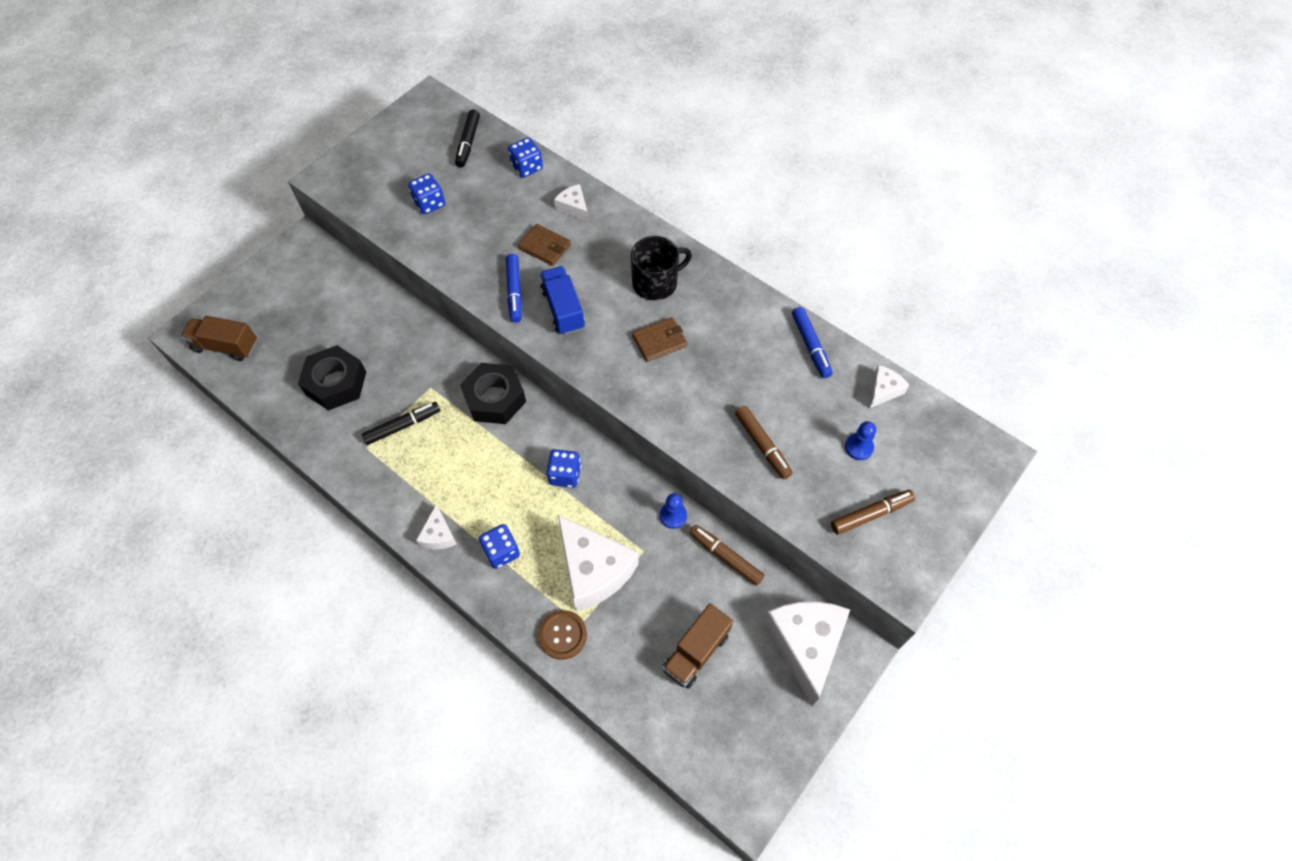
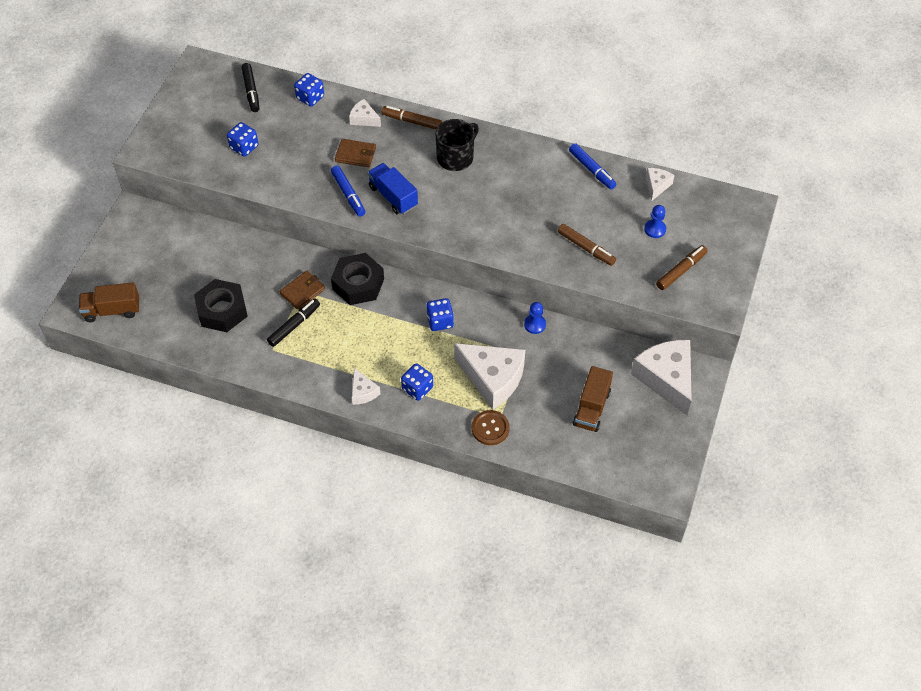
camera: 20 degrees left, 5 degrees down
(659, 341) = (478, 198): brown wallet -> brown wallet (302, 291)
(726, 557) = (586, 340): brown marker -> brown marker (412, 121)

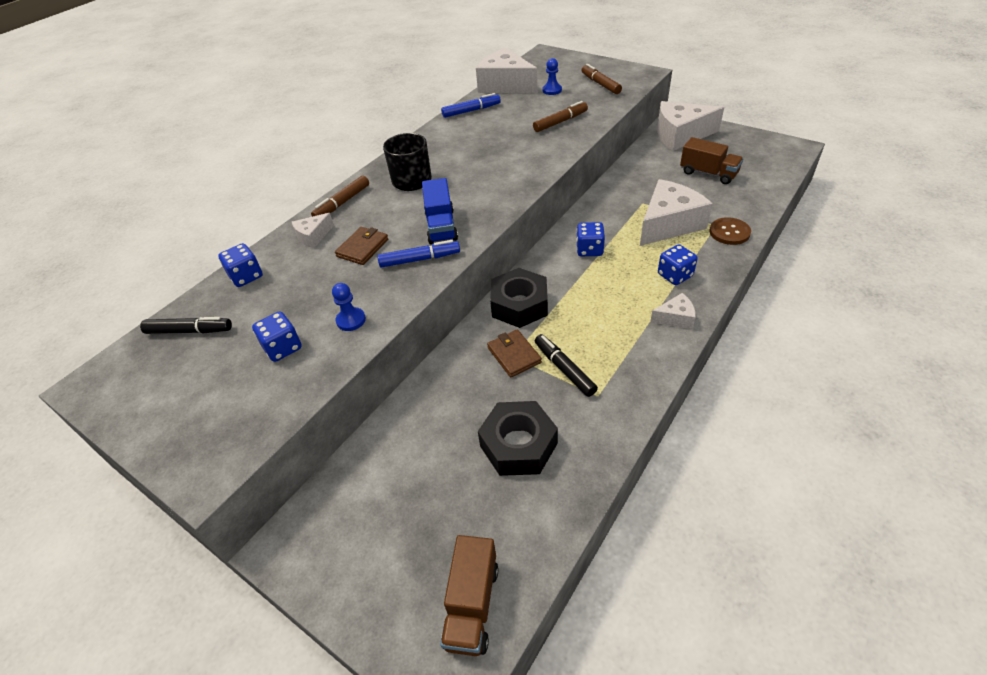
camera: 70 degrees left, 10 degrees down
(393, 196) = (441, 226): blue truck -> blue truck turned 75 degrees counterclockwise
(535, 324) = (608, 192): blue pawn -> blue pawn (351, 320)
(657, 186) = (505, 85): white cheese -> white cheese, size x2.07

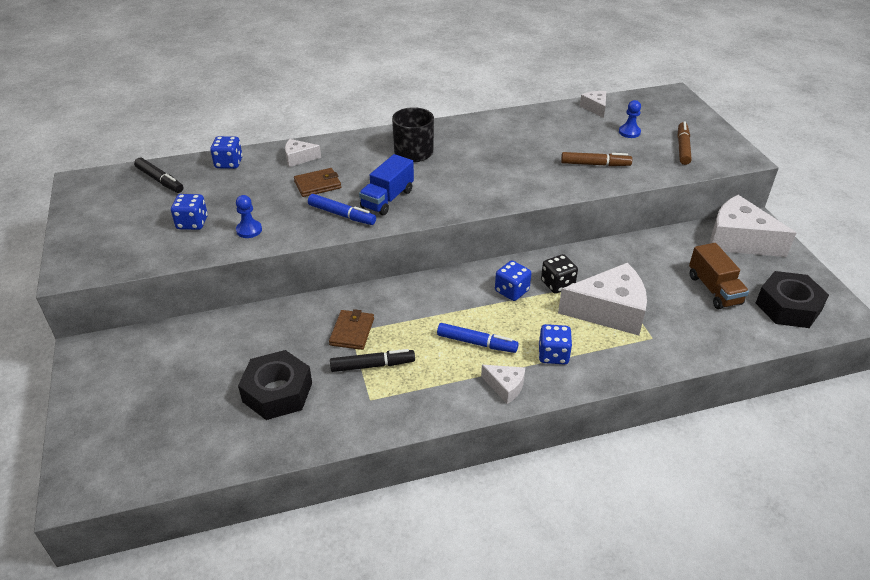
camera: 35 degrees right, 5 degrees down
(342, 203) = (347, 144): brown marker -> none
(471, 111) = (535, 117): blue marker -> blue marker (476, 343)
(472, 605) = (134, 461): brown truck -> none
(505, 85) = (595, 108): white cheese -> white cheese, size x0.48
(519, 305) = (402, 299): black nut -> black nut (788, 307)
(564, 369) = (372, 365): black marker -> black marker turned 75 degrees clockwise
(613, 226) = (557, 284): none -> black dice
(729, 232) = (655, 351): brown button -> none

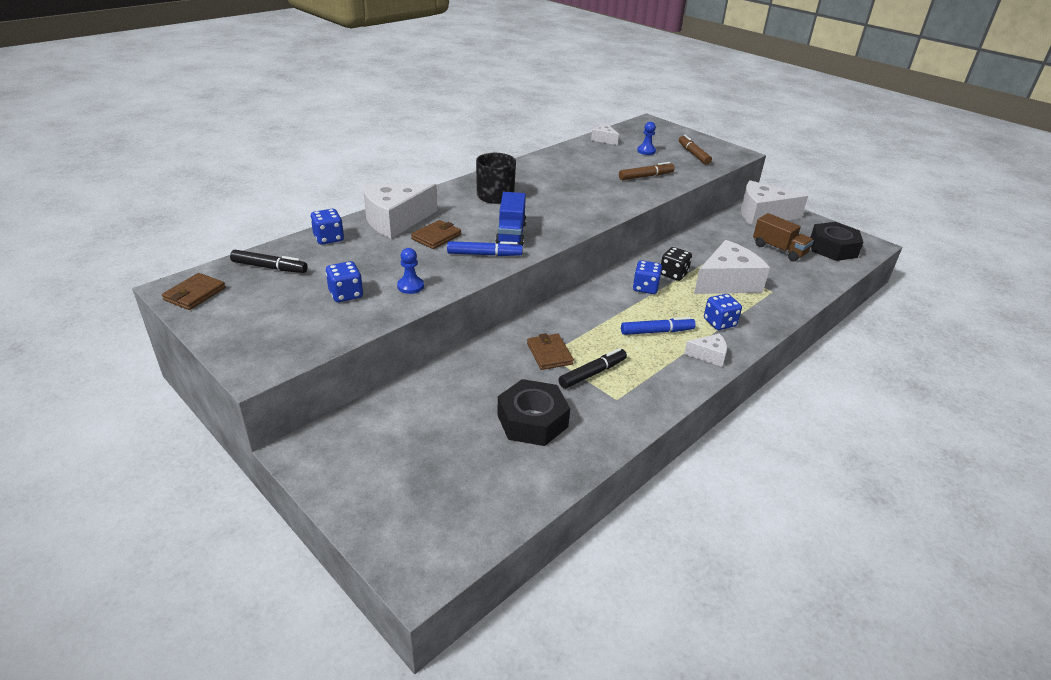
camera: 30 degrees left, 5 degrees down
(88, 190) = (195, 294): none -> brown wallet
(299, 158) = (395, 220): white cheese -> white cheese, size x2.07

